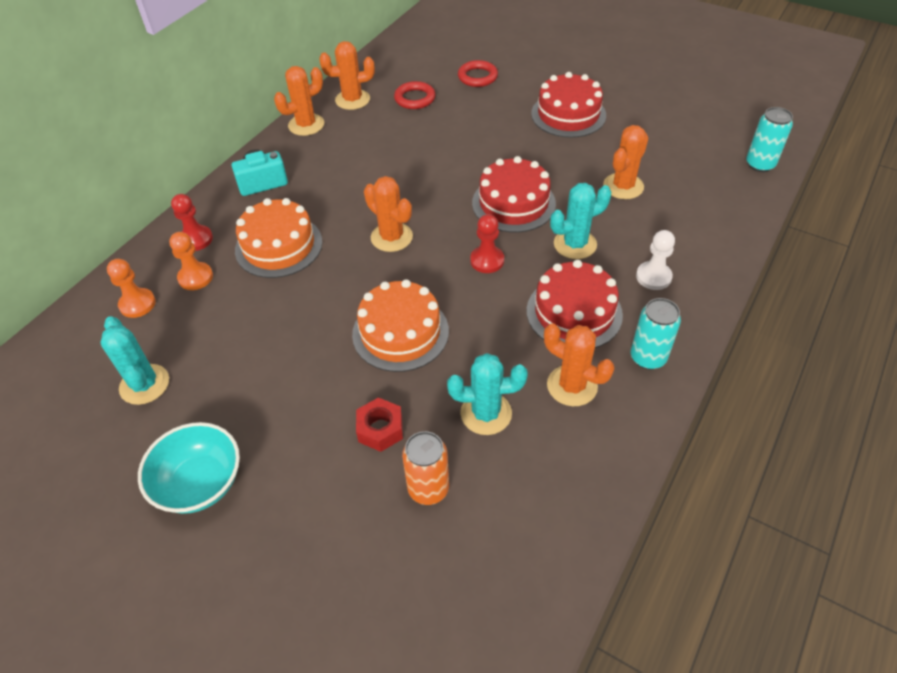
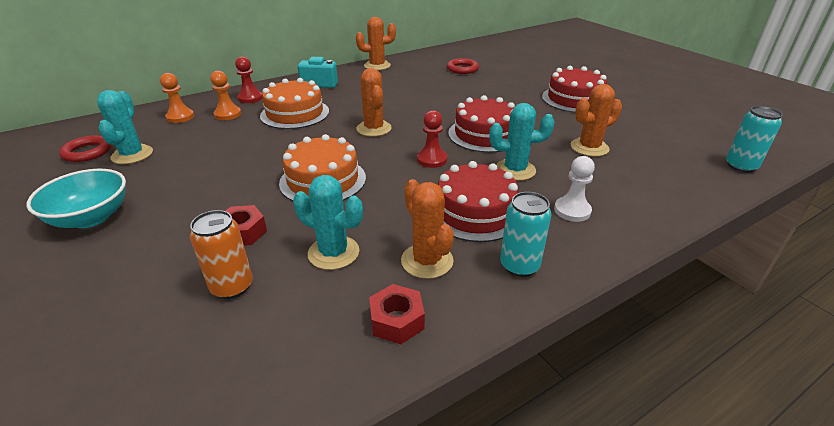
camera: 25 degrees right, 15 degrees down
(352, 100) = (419, 61): orange cactus -> none
(477, 77) = (518, 68): red ring -> red ring (87, 152)
(591, 454) = (397, 321): none -> red nut

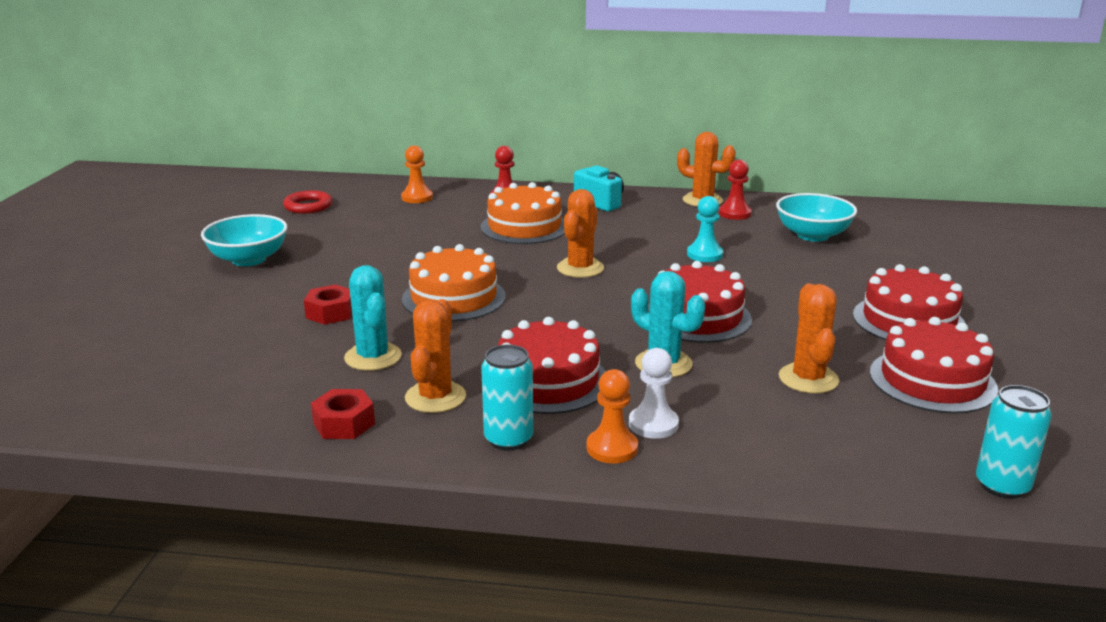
camera: 40 degrees right, 10 degrees down
(132, 155) = (336, 219): turquoise cactus -> none
(228, 114) = (461, 208): orange pawn -> orange pawn (612, 448)
(232, 287) = (271, 347): orange can -> none
(429, 96) = (704, 254): none -> turquoise pawn
(432, 159) = (589, 319): red pawn -> red pawn (734, 213)
(462, 69) = (812, 235): red ring -> turquoise bowl
(589, 147) = (808, 379): orange cactus -> orange cactus turned 75 degrees clockwise
(633, 126) = (932, 380): none -> red cake

